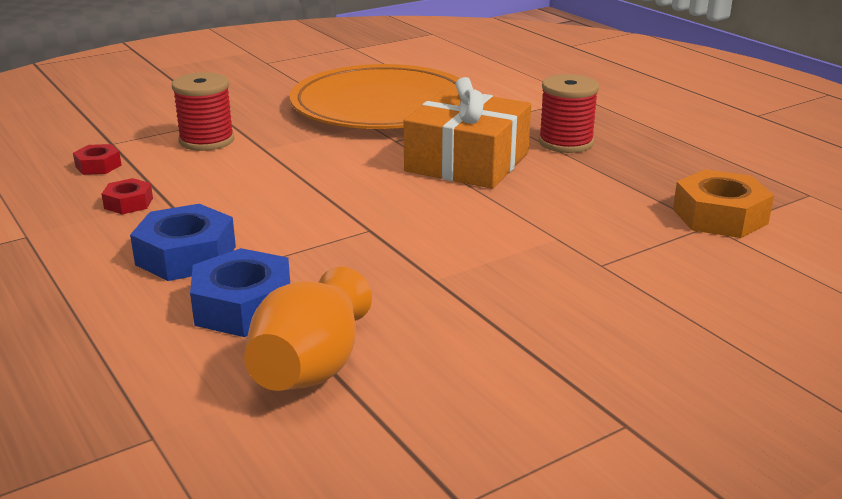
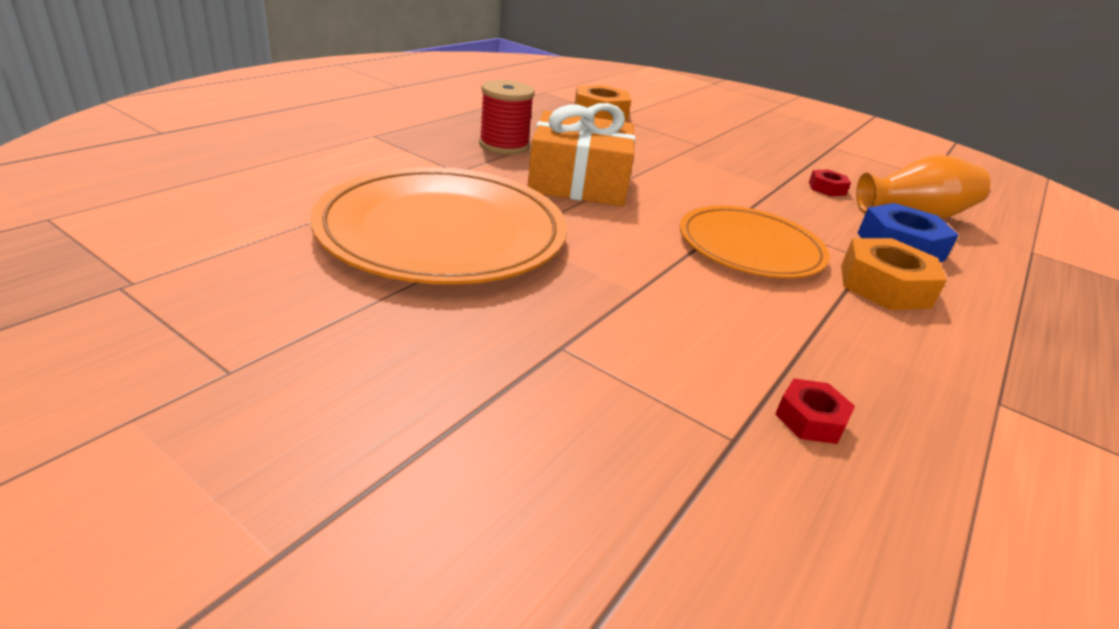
camera: 115 degrees left, 5 degrees up
(128, 203) = (856, 351): red nut -> red nut (827, 188)
(186, 255) = (884, 286): blue nut -> orange nut
(207, 140) = (649, 342): red spool -> none
(297, 210) = (750, 247): none -> orange plate

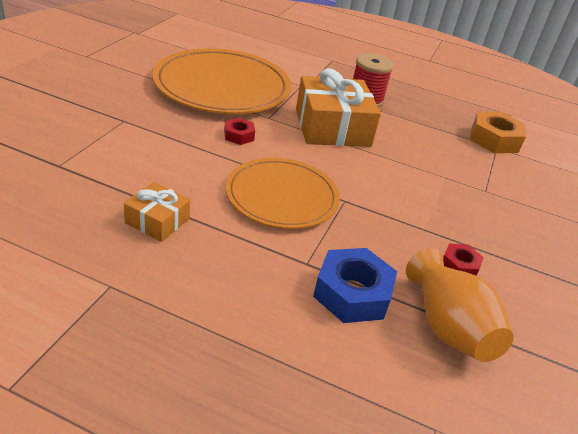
camera: 75 degrees right, 5 degrees up
(810, 419) = (78, 193): red nut -> red nut (239, 135)
(845, 347) = (157, 221): none -> orange gift
(884, 286) = (260, 262): orange nut -> none

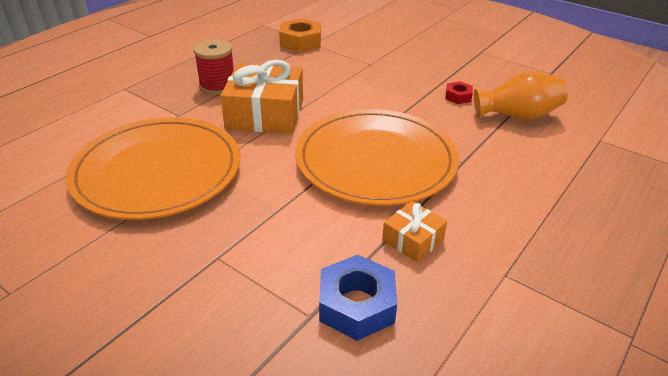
camera: 70 degrees left, 0 degrees up
(239, 135) = (269, 172): red nut -> none
(282, 196) = (376, 160): orange plate -> orange plate, size x1.55
(352, 293) = (493, 147): blue nut -> blue nut (356, 305)

